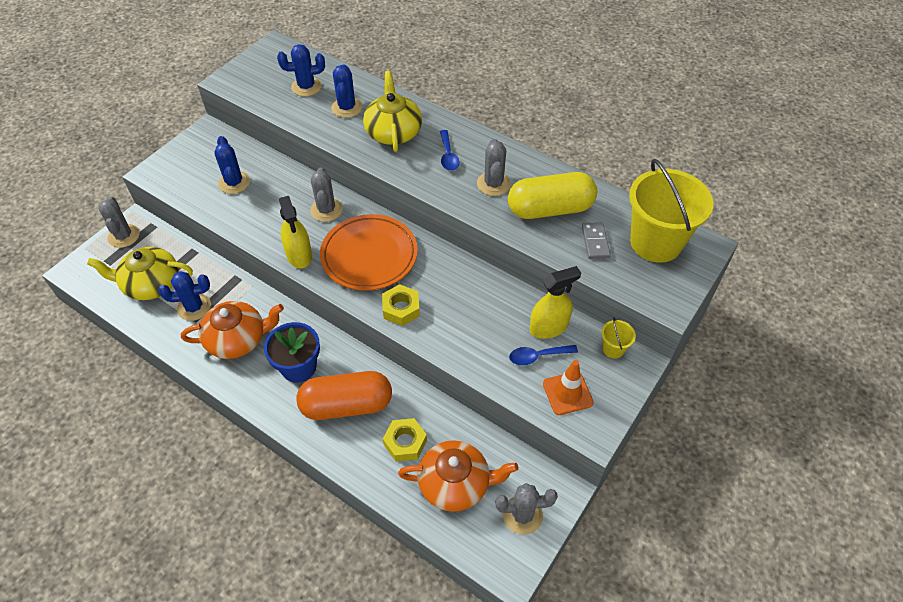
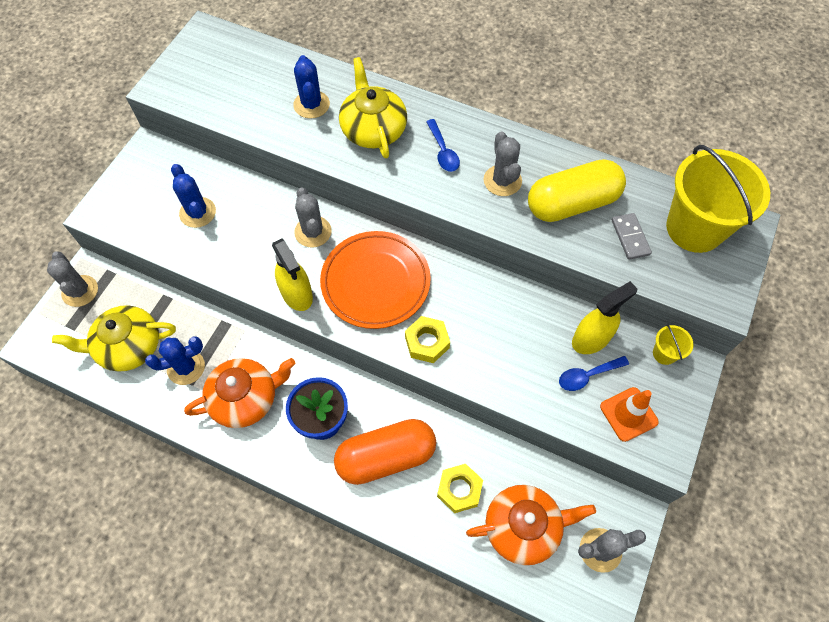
camera: 10 degrees left, 10 degrees up
(306, 87) = (257, 83): blue cactus -> none

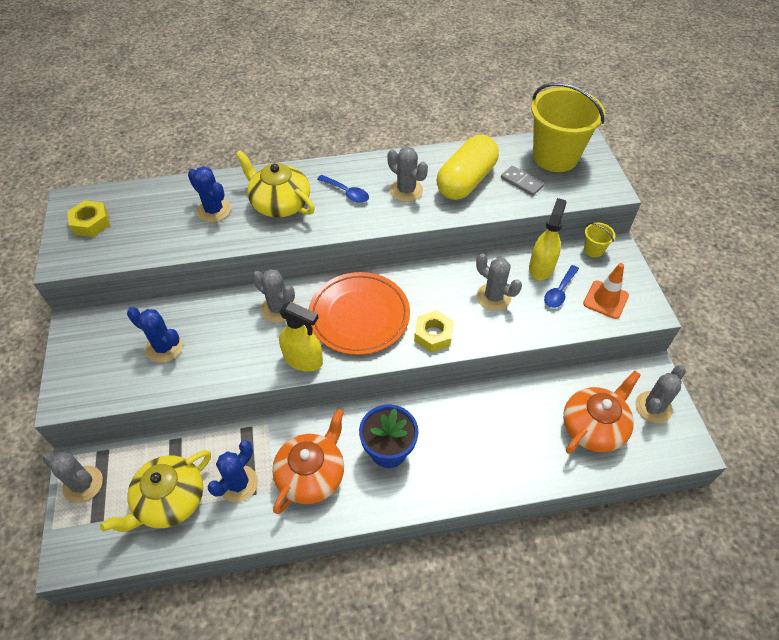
camera: 35 degrees left, 10 degrees down
(386, 457) = (459, 444): orange capsule -> none
(459, 489) = (530, 431): yellow nut -> yellow nut (91, 223)
(515, 340) = (493, 297): none -> grey cactus

